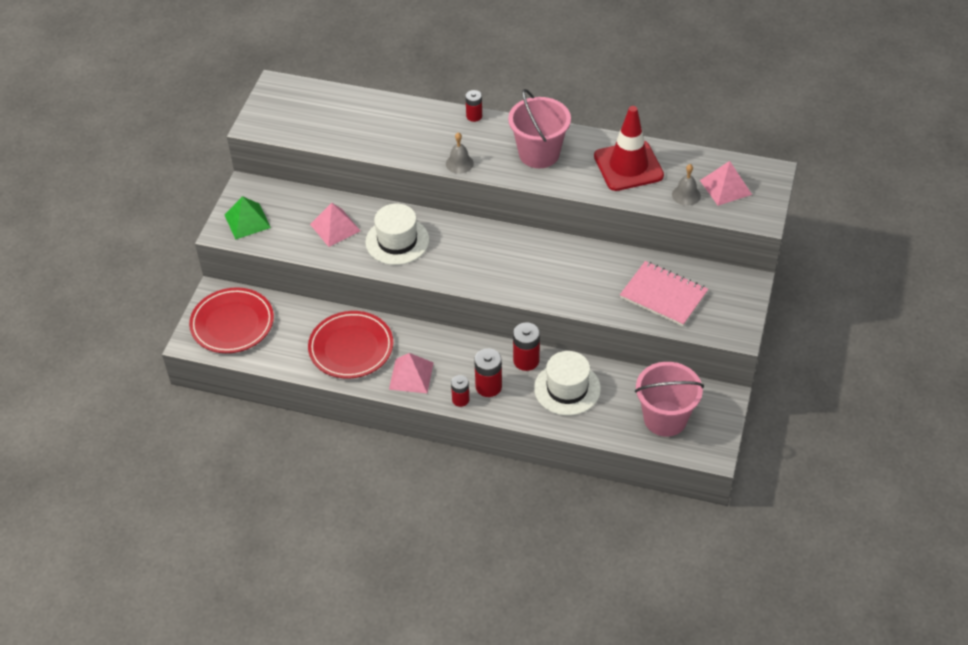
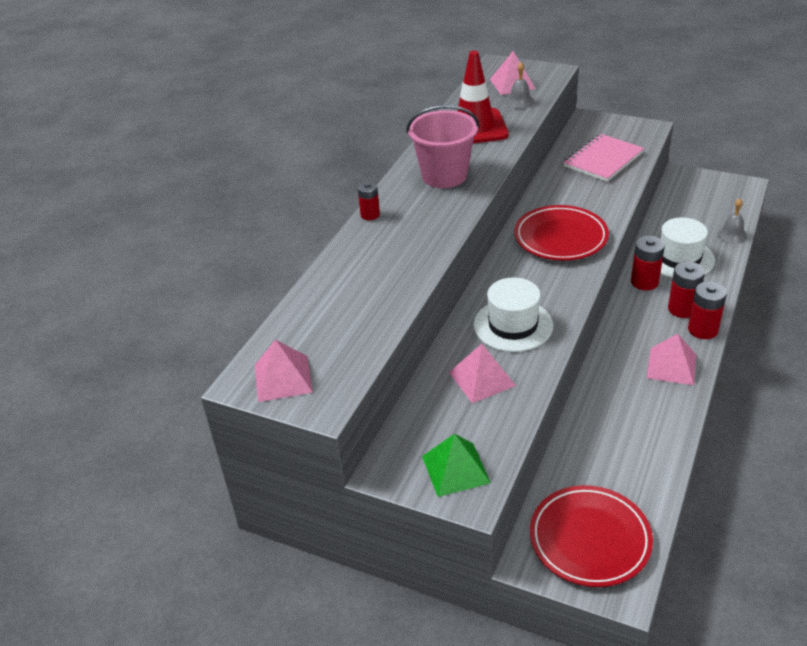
camera: 80 degrees left, 10 degrees down
(279, 102) = (283, 378): none -> pink pyramid
(351, 348) = (631, 416): red plate -> red plate (560, 237)
(459, 163) = (447, 227): grey bell -> grey bell (732, 235)
(460, 400) = (703, 330): red battery -> red battery, size x1.54
(665, 419) = (710, 206): pink bucket -> none

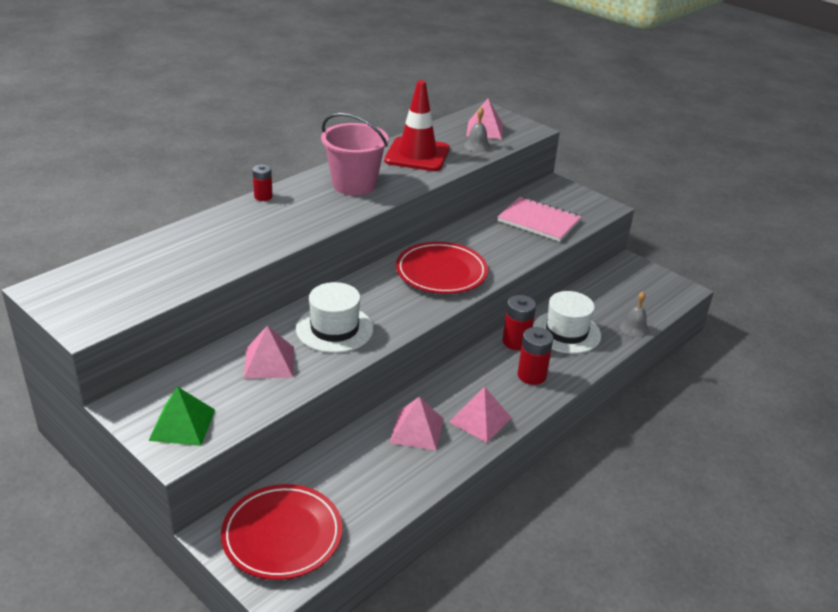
camera: 15 degrees right, 5 degrees down
(283, 378) = (74, 296): pink pyramid -> pink pyramid (416, 430)
(603, 160) = (538, 221): pink notebook -> pink notebook turned 60 degrees clockwise
(703, 330) = (536, 399): red battery -> none

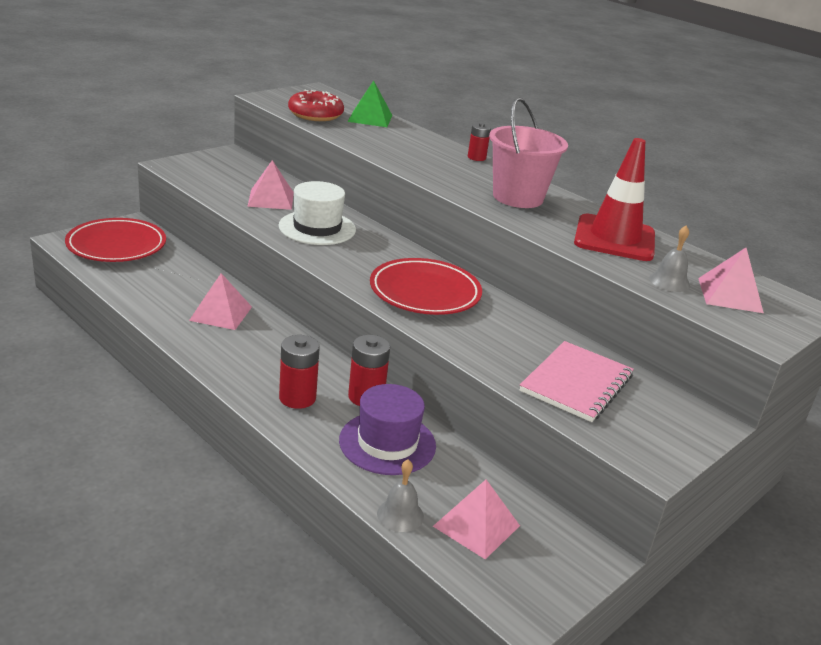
camera: 90 degrees right, 5 degrees down
(150, 287) = (315, 114): none -> red donut
(182, 424) = (200, 168): green pyramid -> green pyramid (370, 118)
(480, 419) = (227, 351): pink pyramid -> pink pyramid (476, 525)
(566, 332) = (387, 443): white hat -> purple hat

